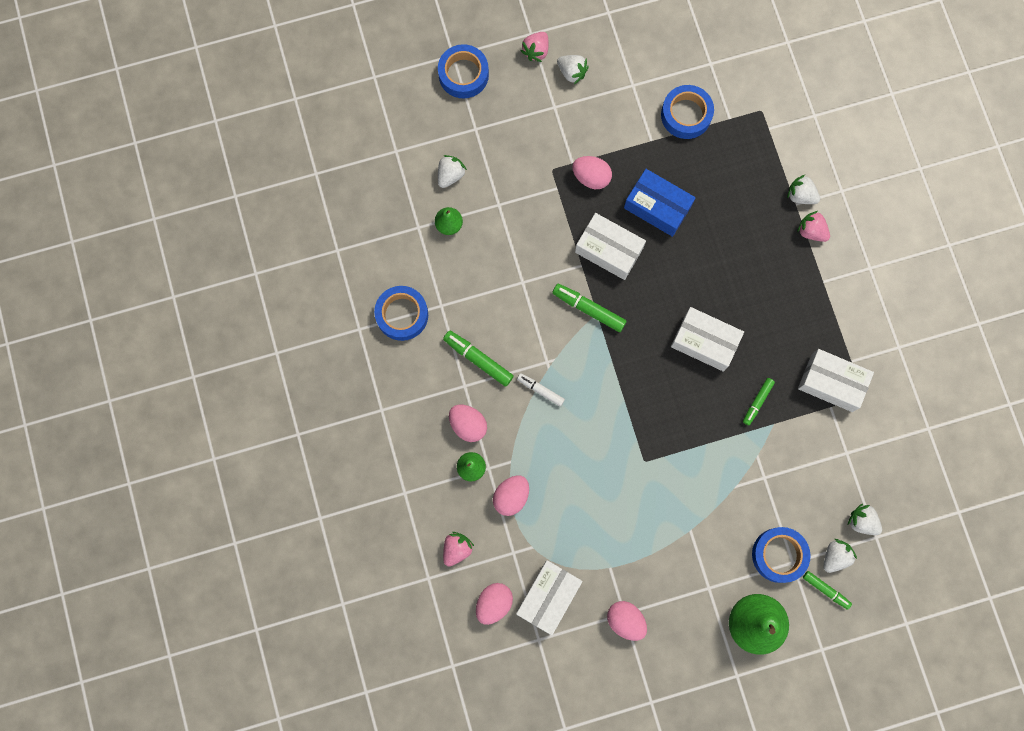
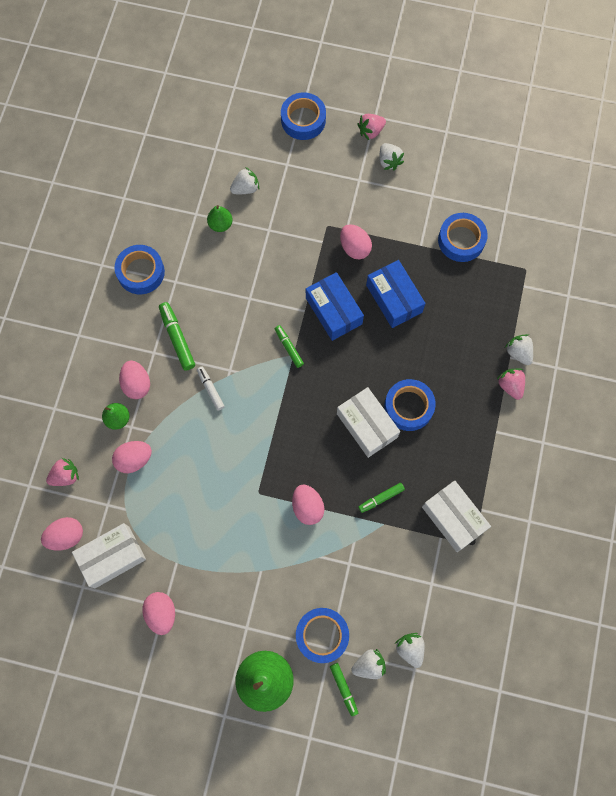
camera: 30 degrees right, 5 degrees down
(588, 309) = (289, 347): green marker -> green marker, size x0.65
(609, 250) = (334, 311): white box -> blue box
(697, 448) = (307, 507): none -> pink egg
(732, 303) = (408, 407): none -> blue tape

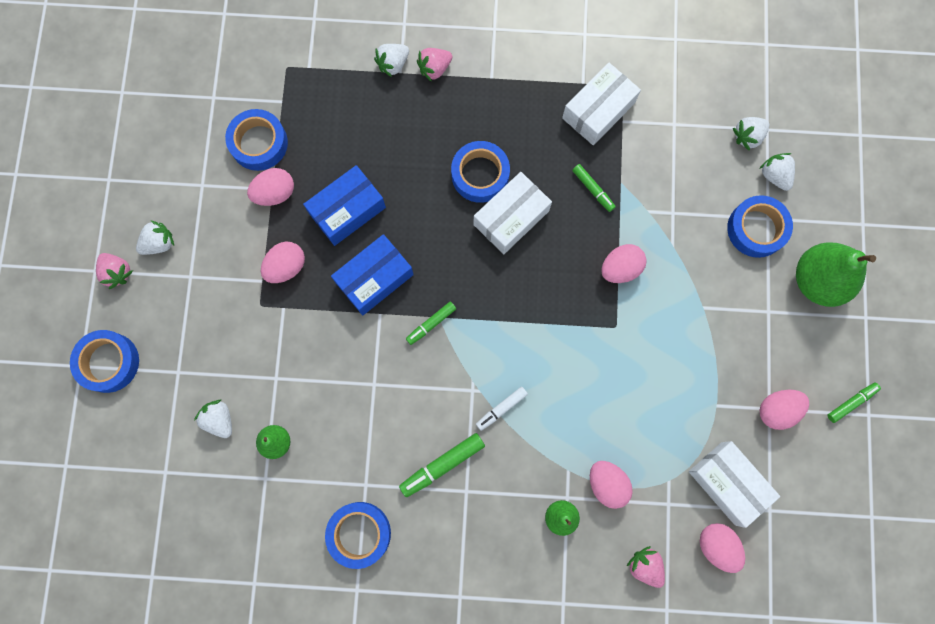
camera: 100 degrees left, 5 degrees up
(137, 384) = (511, 503): pink egg -> pink egg (275, 193)
(344, 689) = (805, 197): green marker -> green marker (851, 402)

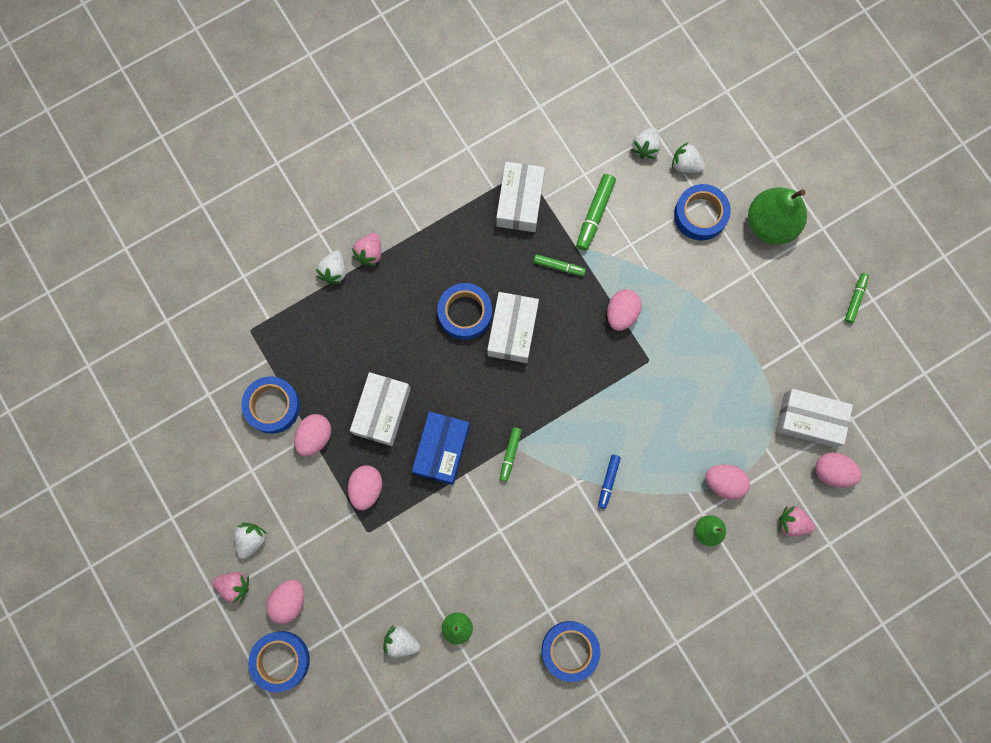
camera: 35 degrees left, 0 degrees up
(347, 210) = (382, 411): blue box -> white box
(442, 465) = (594, 555): green marker -> green marker (595, 214)
(501, 409) = (608, 482): white marker -> blue marker
(777, 410) = (807, 341): pink egg -> pink egg (289, 601)

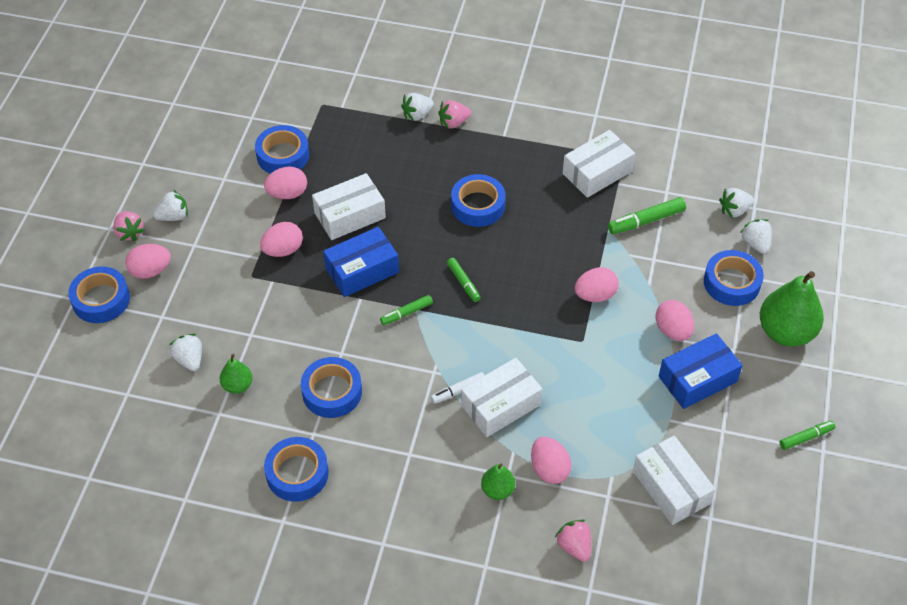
camera: 45 degrees right, 25 degrees down
(512, 331) = (499, 242): white box -> white box (500, 405)
(526, 567) = (332, 392): none -> blue tape
(559, 266) = (580, 231): green marker -> green marker (463, 283)
(608, 482) = (458, 391): blue marker -> white marker
(750, 318) = (697, 379): none -> blue box
(832, 472) = (650, 540): pink egg -> pink egg (672, 330)

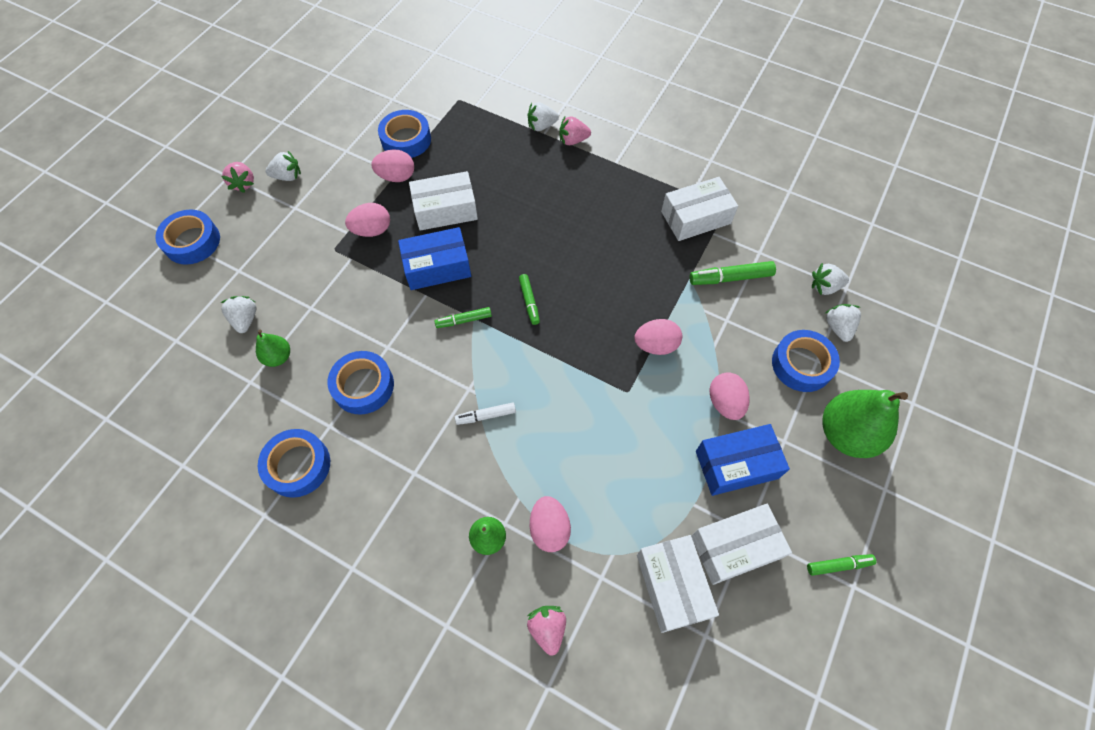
camera: 15 degrees right, 10 degrees up
(150, 271) = (246, 224): pink egg -> none
(478, 205) = (569, 226): blue tape -> none
(500, 405) = (523, 442): white box -> white box (735, 547)

